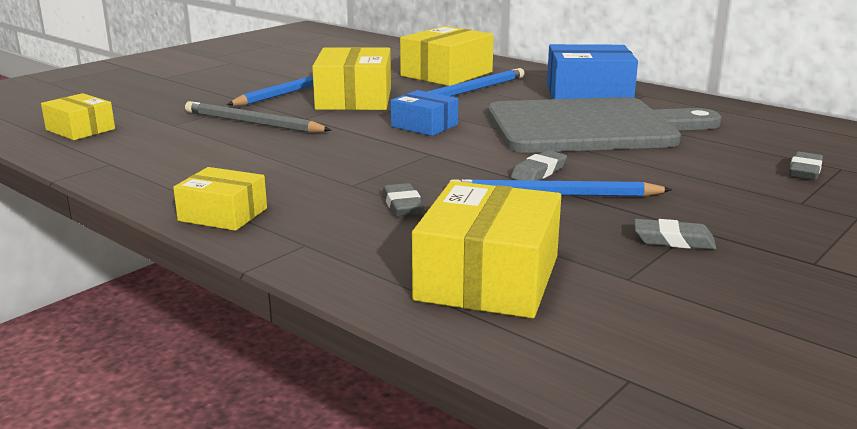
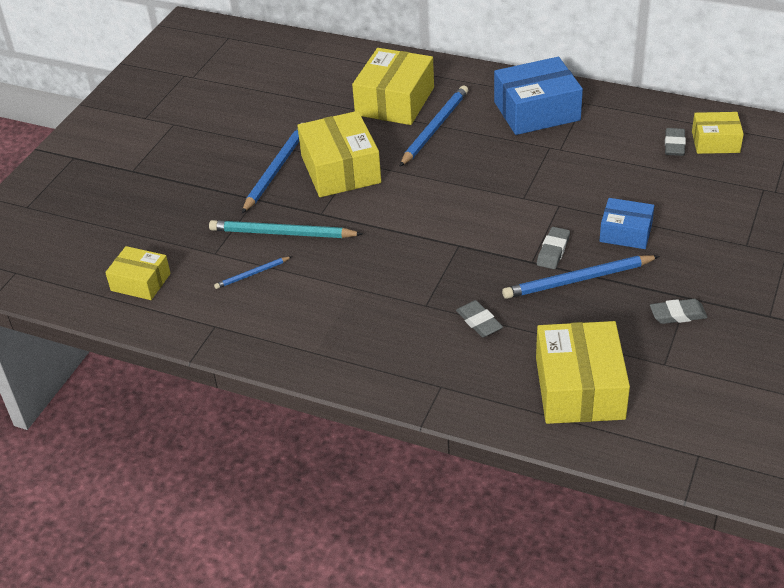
camera: 15 degrees left, 20 degrees up
(192, 140) = (252, 274): none -> blue pencil
(223, 214) = (358, 368): yellow box -> yellow box (715, 142)
(253, 123) = (282, 233): grey pencil -> turquoise pencil
(424, 125) = (428, 202): blue box -> blue box (625, 232)
(589, 127) = (561, 171): grey cutting board -> none
(804, 171) = (739, 200): grey eraser -> grey eraser (674, 145)

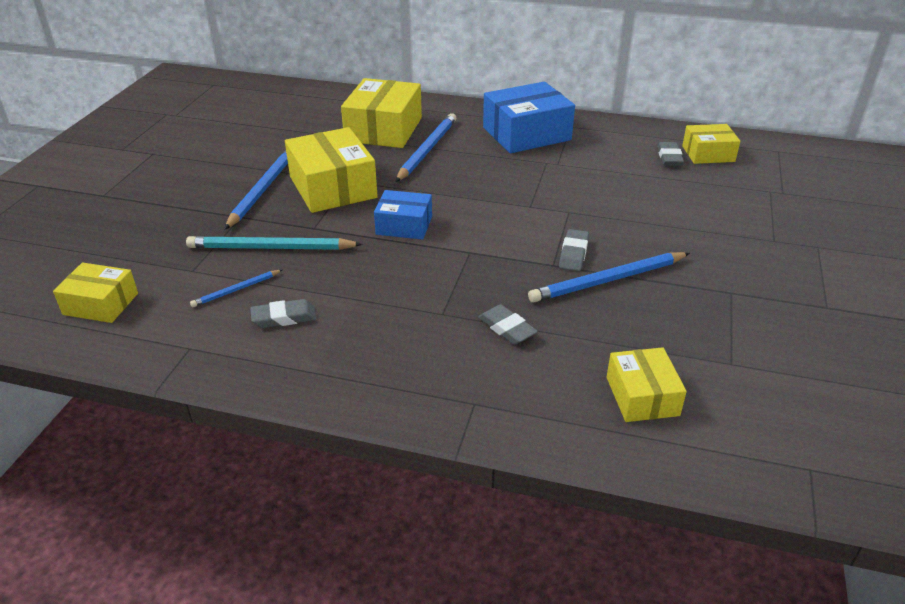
camera: 10 degrees left, 5 degrees down
(579, 388) = (642, 396): yellow box -> yellow box, size x0.59
(625, 232) = (645, 234): blue box -> blue box (404, 225)
(678, 314) = (728, 310): grey eraser -> grey eraser (284, 318)

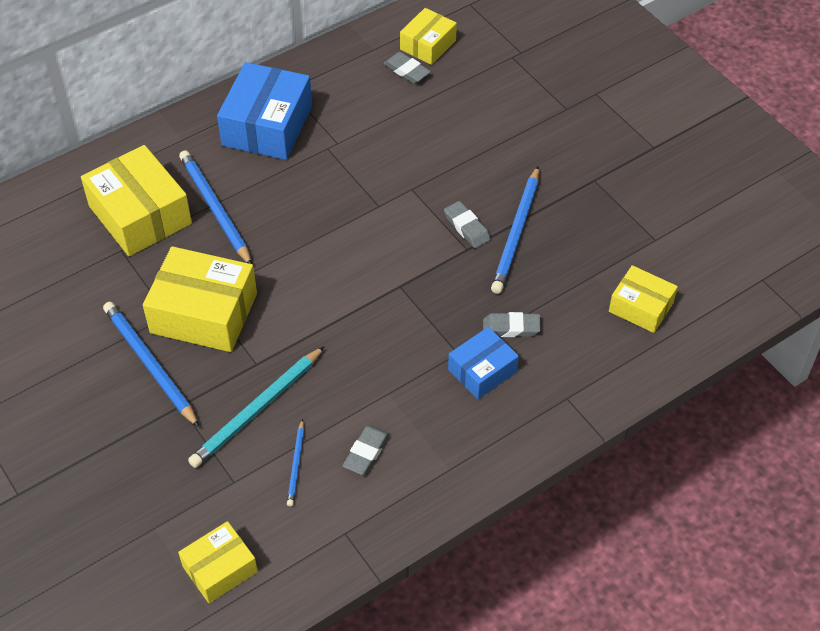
camera: 50 degrees left, 15 degrees up
(404, 225) = (319, 302): blue box -> blue box (482, 370)

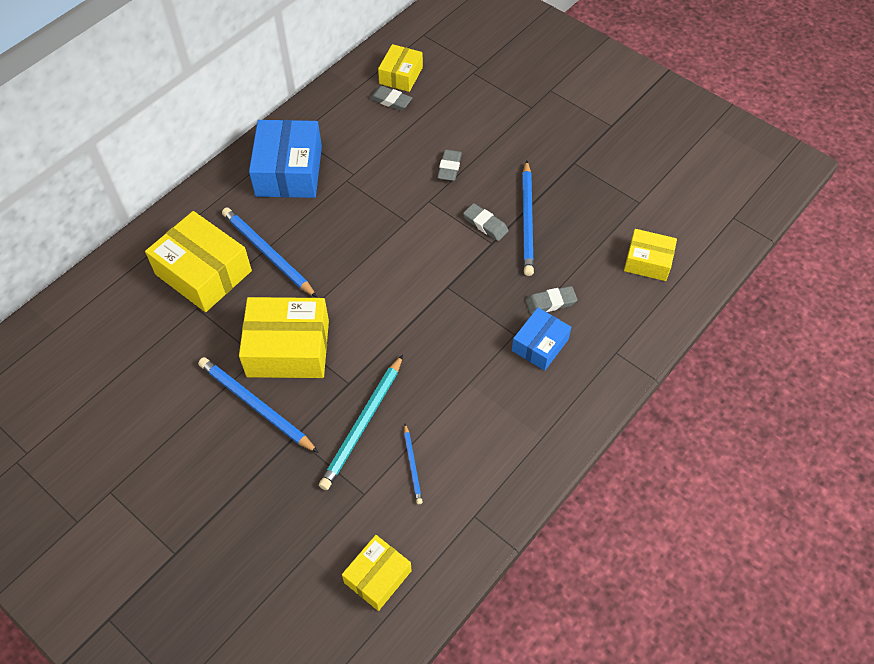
camera: 15 degrees left, 5 degrees up
(366, 452) = (468, 439): grey eraser -> grey eraser (449, 167)

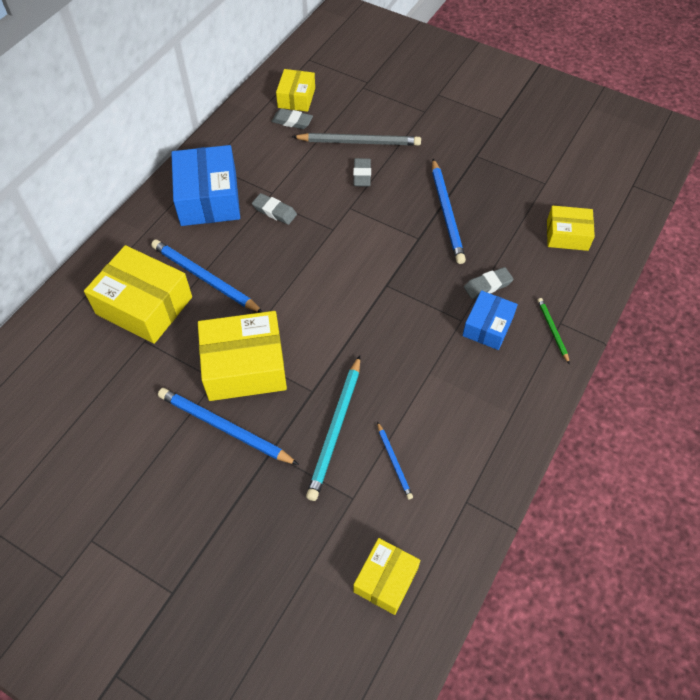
camera: 10 degrees left, 0 degrees up
(455, 132) = (359, 142): none -> grey pencil
(485, 224) = (408, 222): grey eraser -> grey eraser (274, 211)
(605, 359) = (552, 330): none -> green pencil

